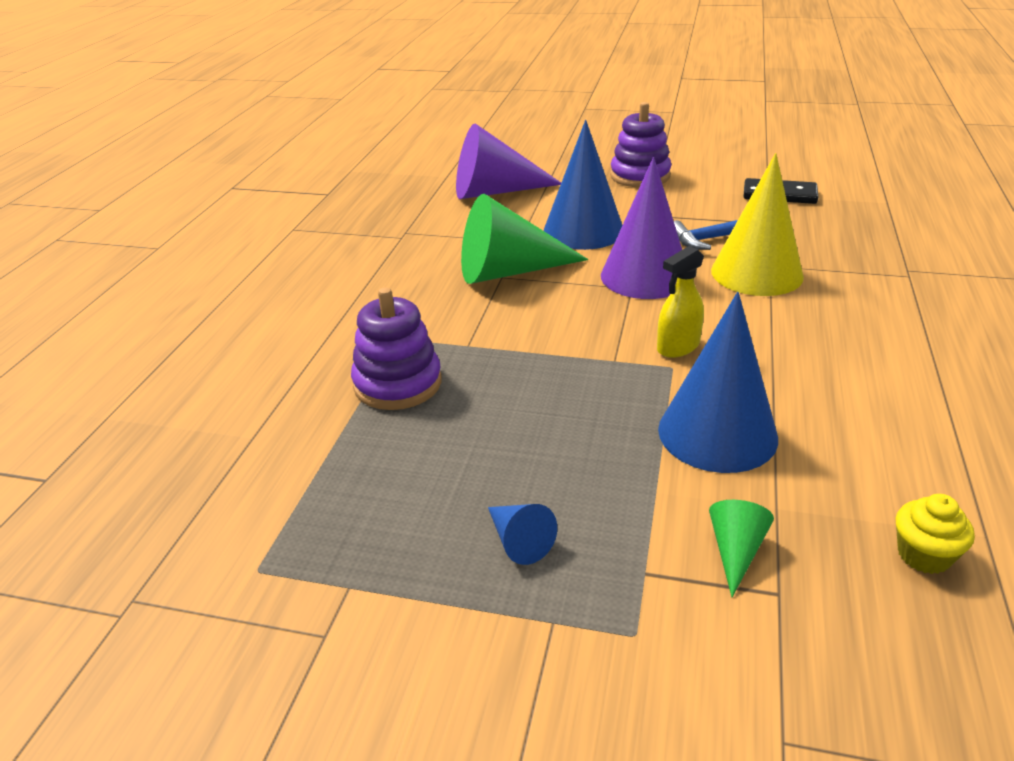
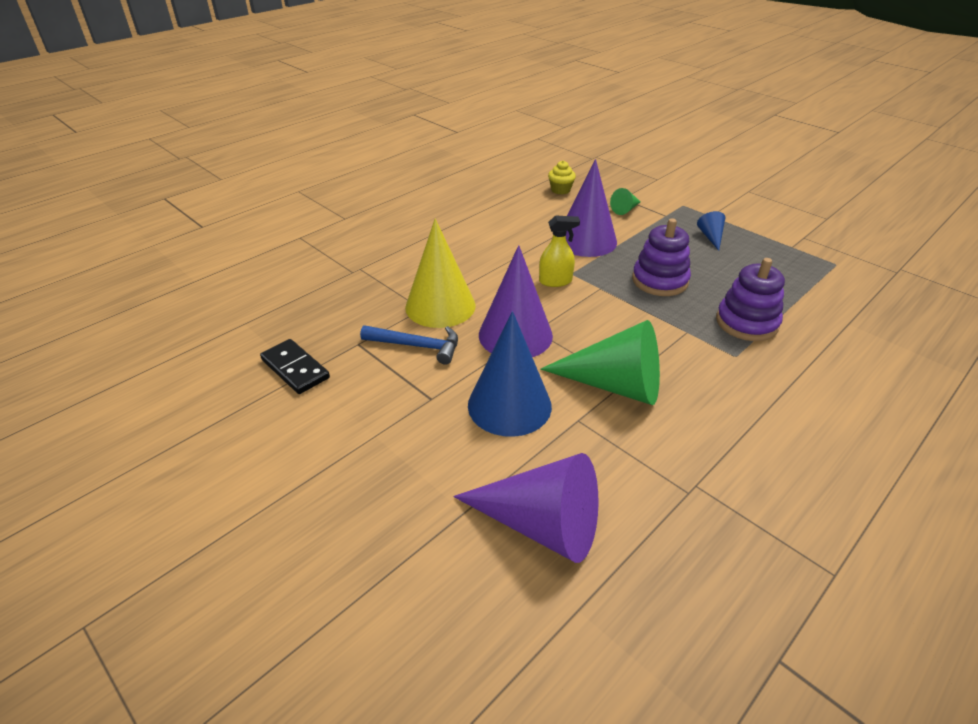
camera: 150 degrees left, 5 degrees up
(640, 176) = (359, 466): purple stacking toy -> purple stacking toy (659, 280)
(717, 433) = (586, 240): blue cone -> purple cone

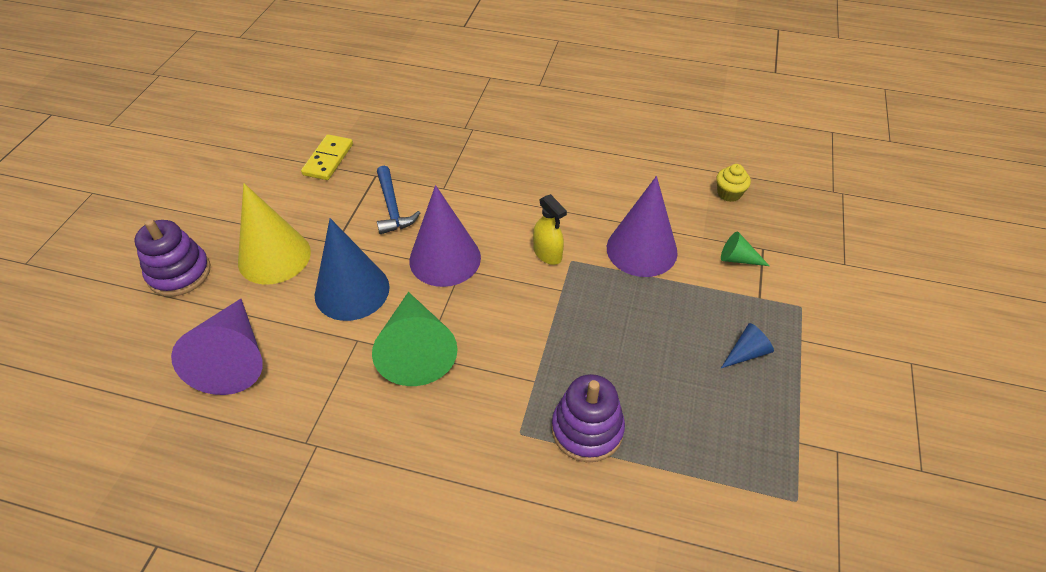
camera: 60 degrees right, 10 degrees up
(295, 369) = (328, 159): black domino -> yellow domino
(440, 306) = (454, 197): yellow cone -> yellow cone (274, 256)
(659, 280) = (612, 332): purple stacking toy -> purple stacking toy (179, 273)

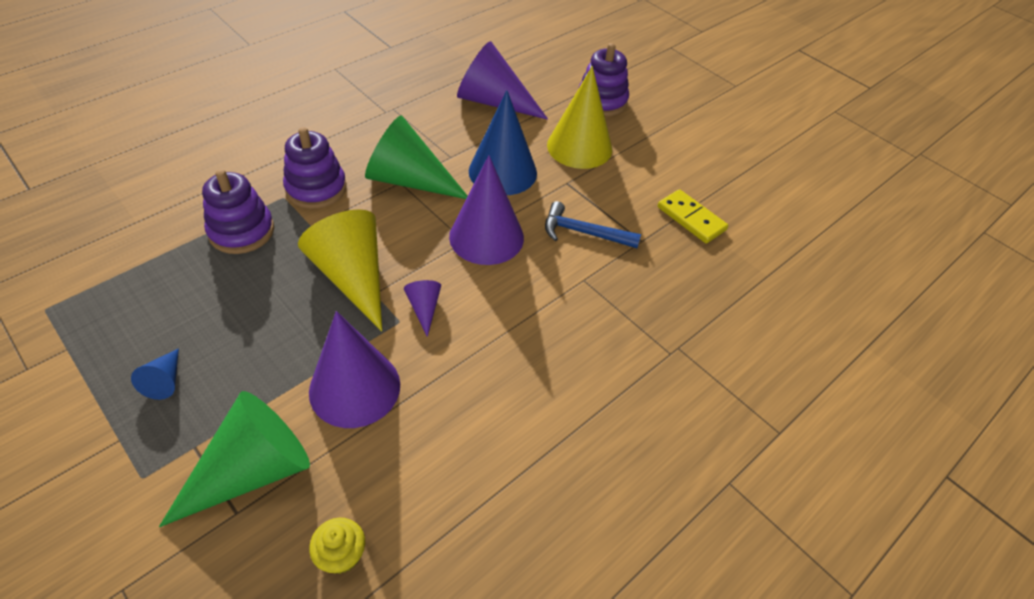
camera: 120 degrees right, 0 degrees up
(486, 415) = (316, 188): none -> purple stacking toy
(547, 254) = (424, 308): yellow spray bottle -> purple cone
(559, 313) = (353, 277): none -> yellow cone
(738, 259) = (252, 470): green cone -> green cone, size x2.20

